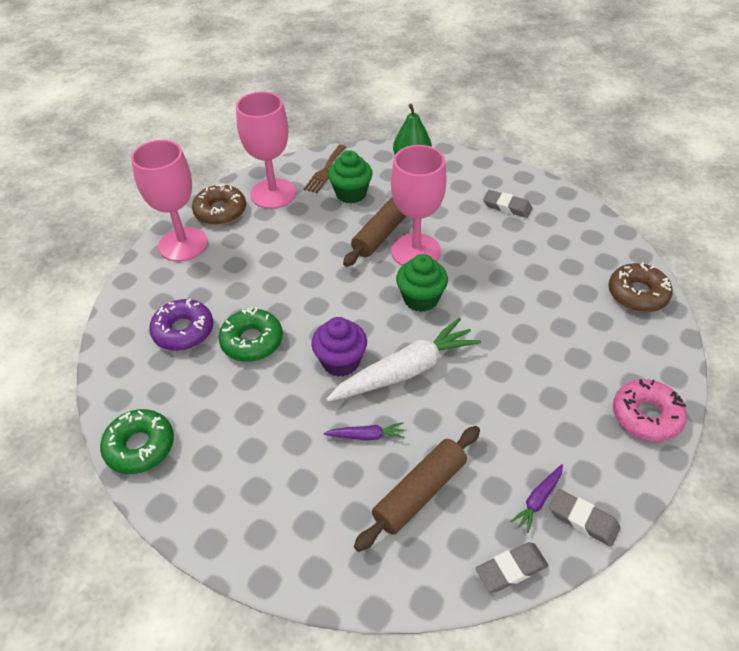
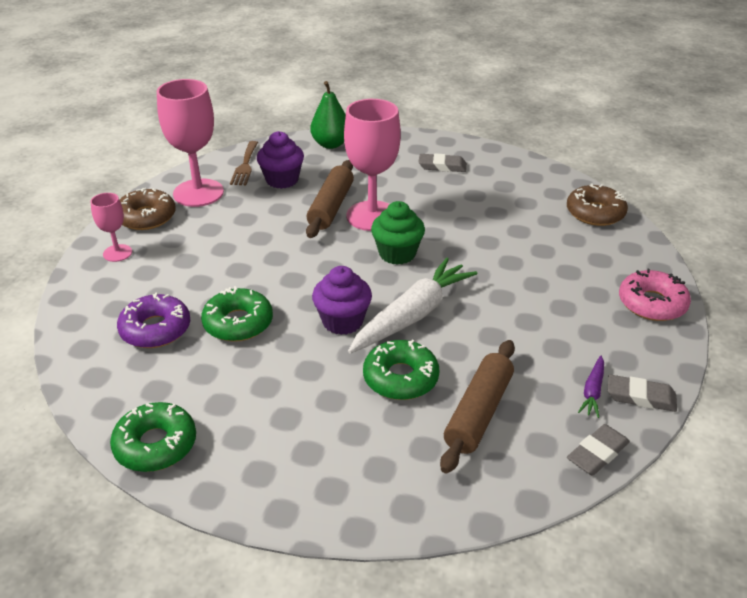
camera: 20 degrees left, 10 degrees down
(183, 244) = (117, 253): pink goblet -> pink goblet, size x0.51
(351, 193) = (282, 180): green cupcake -> purple cupcake
(366, 436) = (400, 378): purple carrot -> green donut

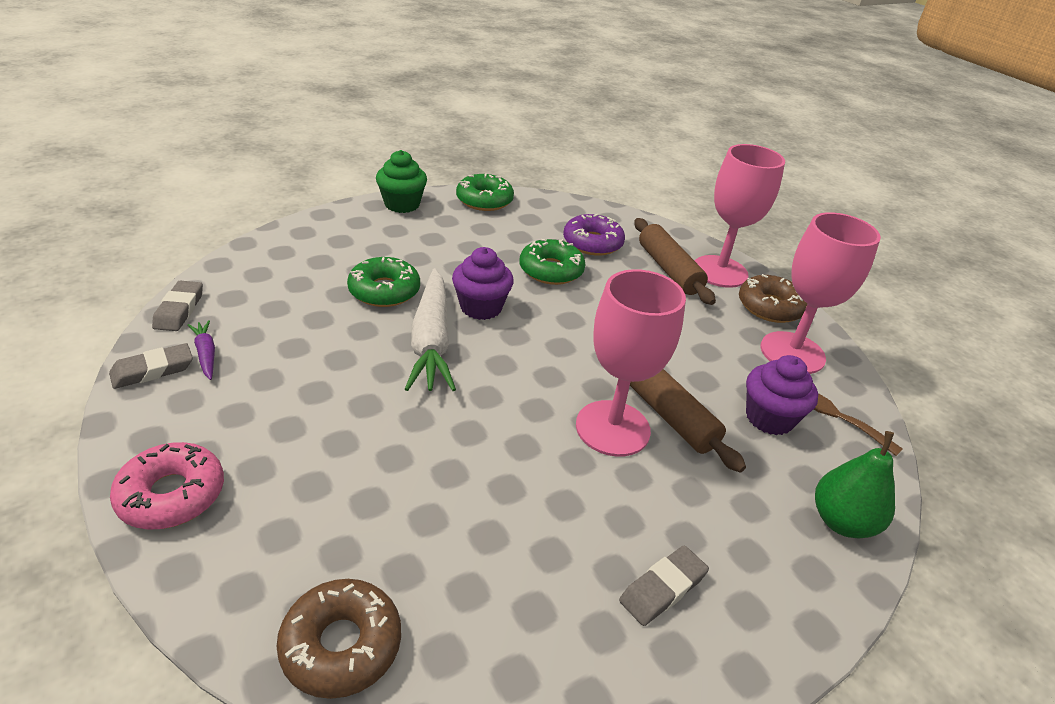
camera: 130 degrees right, 0 degrees up
(117, 253) = (720, 271): pink goblet -> pink goblet, size x1.95
(397, 253) = (523, 395): green cupcake -> green cupcake (402, 204)
(478, 413) = (299, 295): brown rolling pin -> brown rolling pin (668, 269)

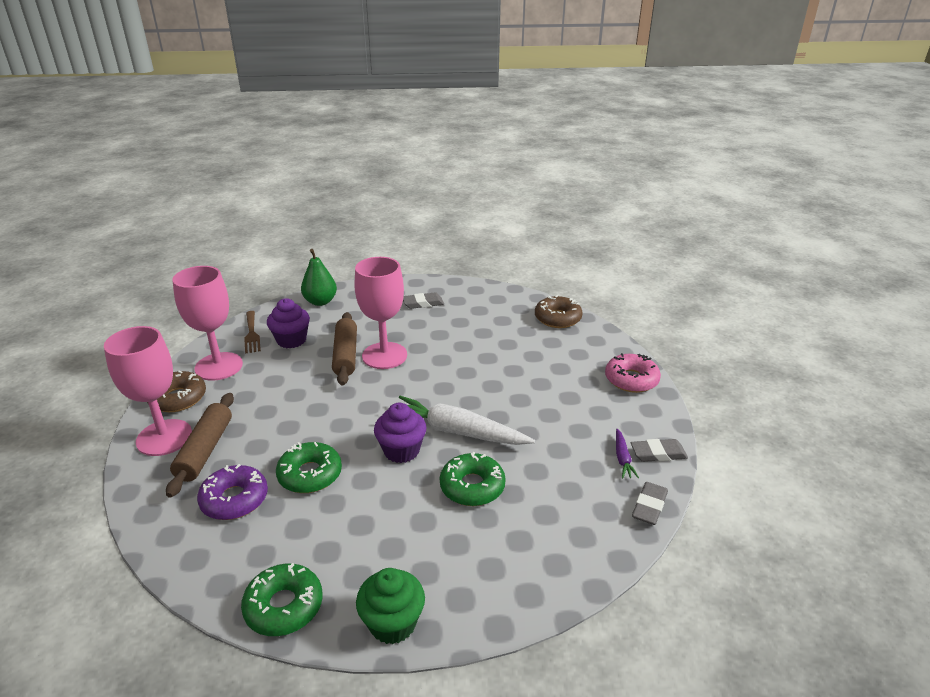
camera: 150 degrees left, 5 degrees down
(431, 340) = (457, 431): white carrot -> white carrot turned 90 degrees counterclockwise

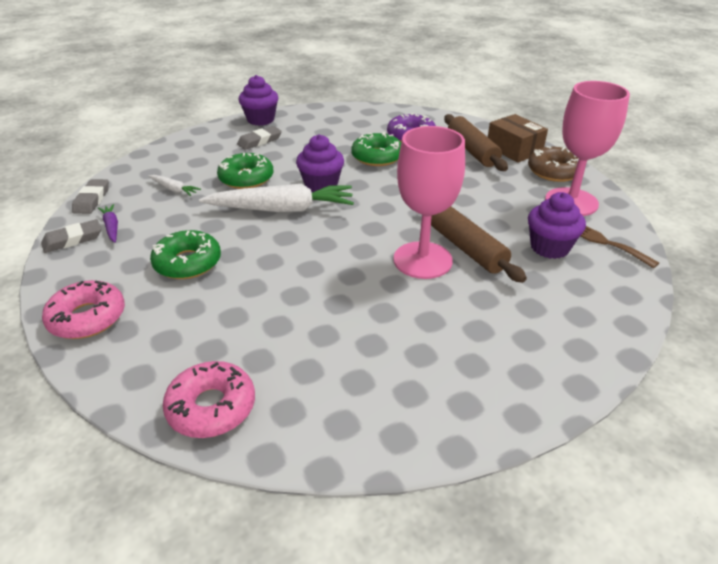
camera: 155 degrees right, 5 degrees up
(164, 437) = (514, 149): pink goblet -> brown box
(284, 606) = (325, 112): green donut -> green donut (188, 263)
(320, 302) = (605, 314): green pear -> none
(392, 623) = (260, 120): green cupcake -> purple cupcake
(423, 303) = (458, 364): grey eraser -> grey eraser (259, 141)
(556, 494) = (174, 189): none -> white carrot
(557, 318) = (211, 407): brown donut -> pink donut

